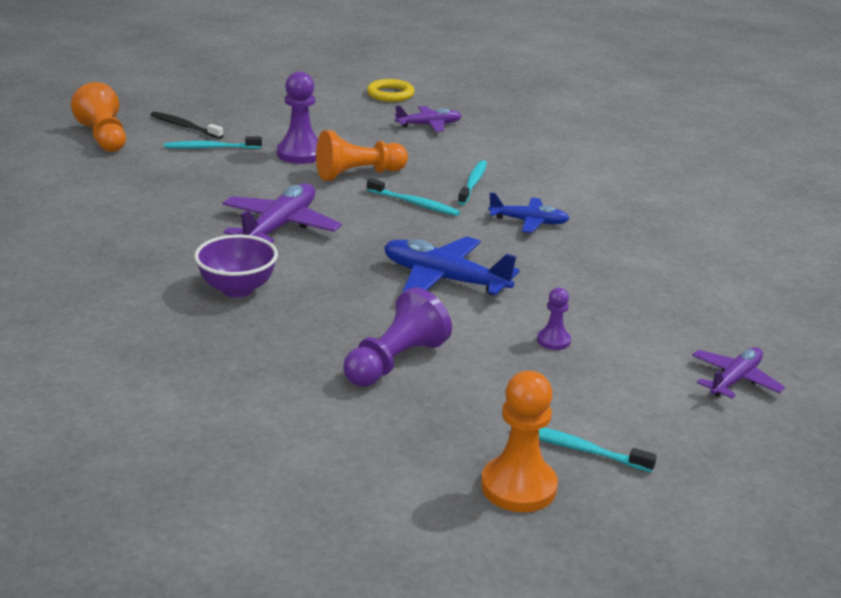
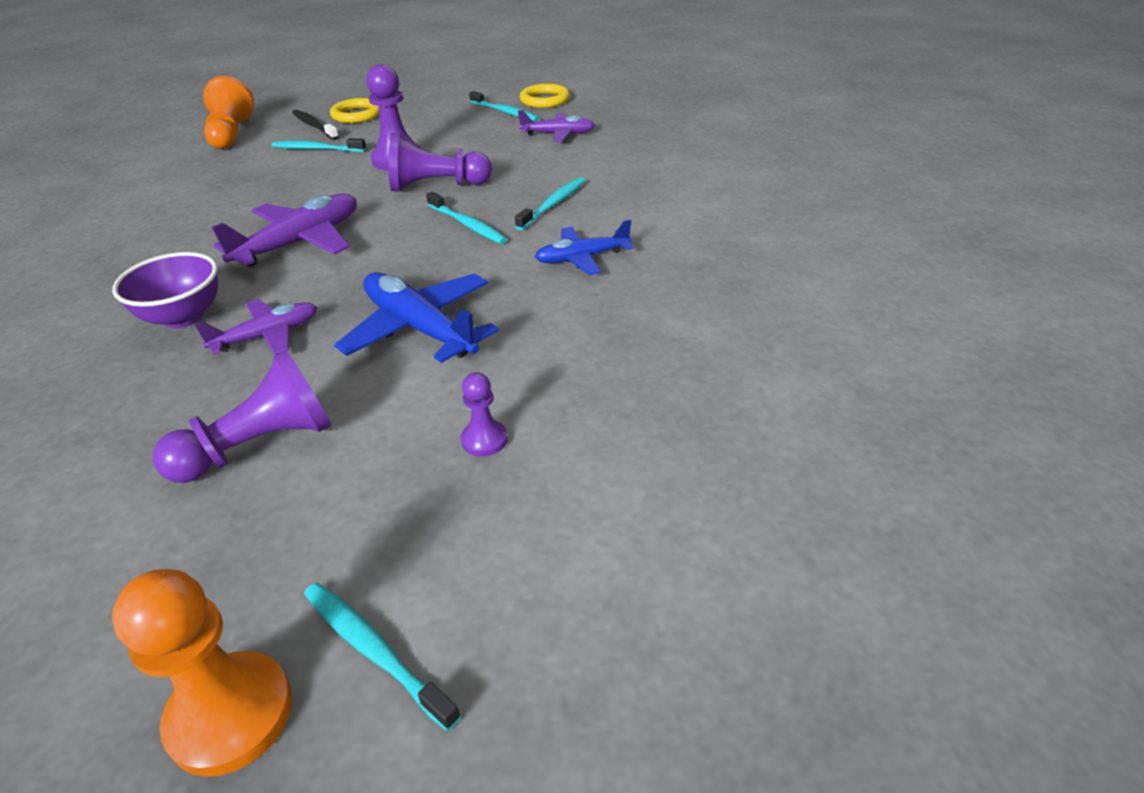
camera: 20 degrees right, 10 degrees up
(218, 114) = (357, 115): none -> yellow ring
(358, 174) = (436, 186): orange pawn -> purple pawn
(362, 107) = (505, 112): none -> turquoise toothbrush
(529, 222) = (582, 258): blue plane -> blue plane turned 135 degrees clockwise
(735, 380) = (703, 553): purple plane -> purple plane (267, 336)

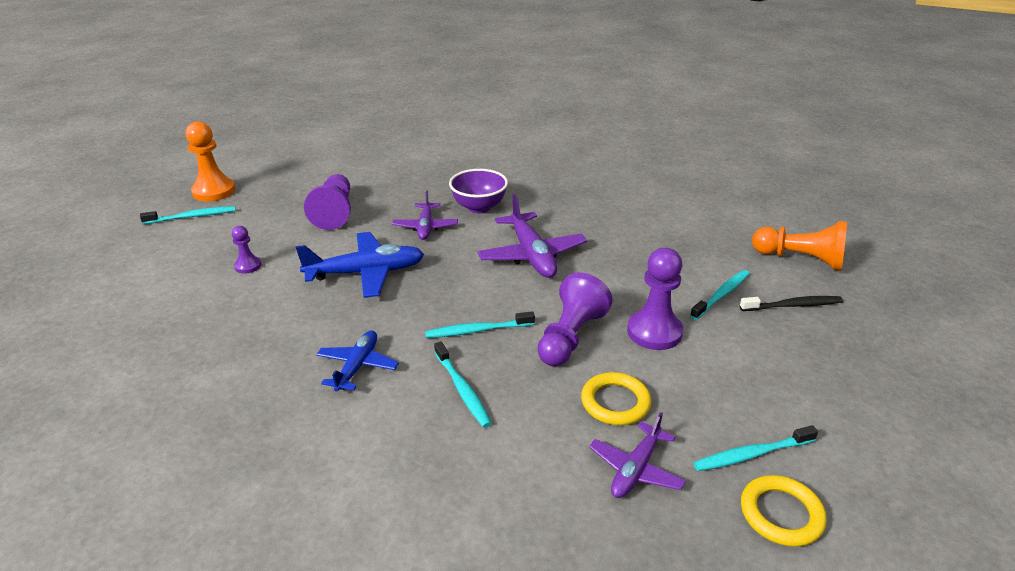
camera: 120 degrees right, 5 degrees down
(357, 115) = (814, 338): yellow ring -> yellow ring (615, 402)

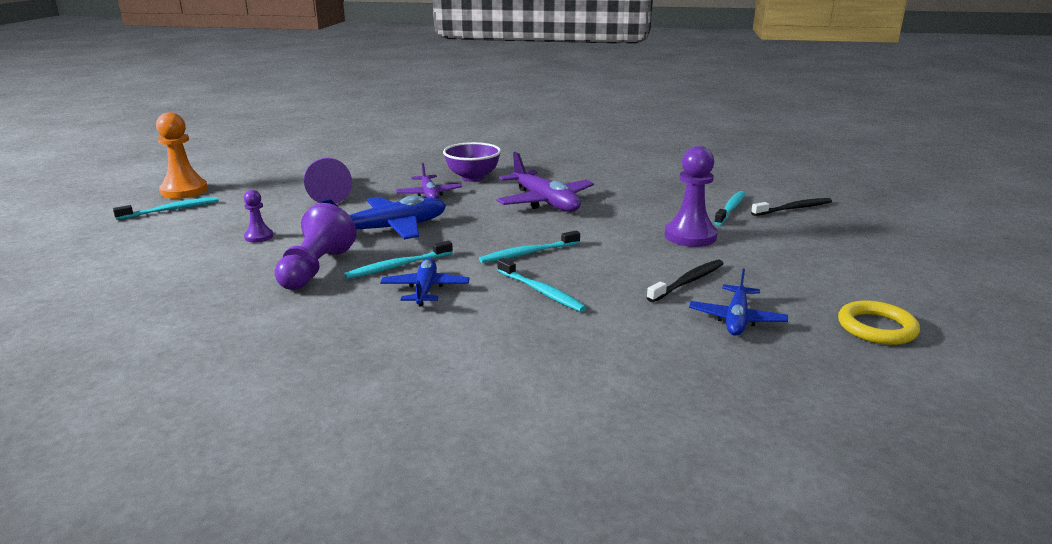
camera: 15 degrees left, 10 degrees down
(570, 337) = (618, 247): purple pawn -> purple pawn (316, 269)
(615, 402) = (688, 282): yellow ring -> black toothbrush
(635, 469) = (736, 319): purple plane -> blue plane
(751, 454) = (826, 297): turquoise toothbrush -> turquoise toothbrush (397, 266)
(800, 259) = (779, 182): orange pawn -> none

